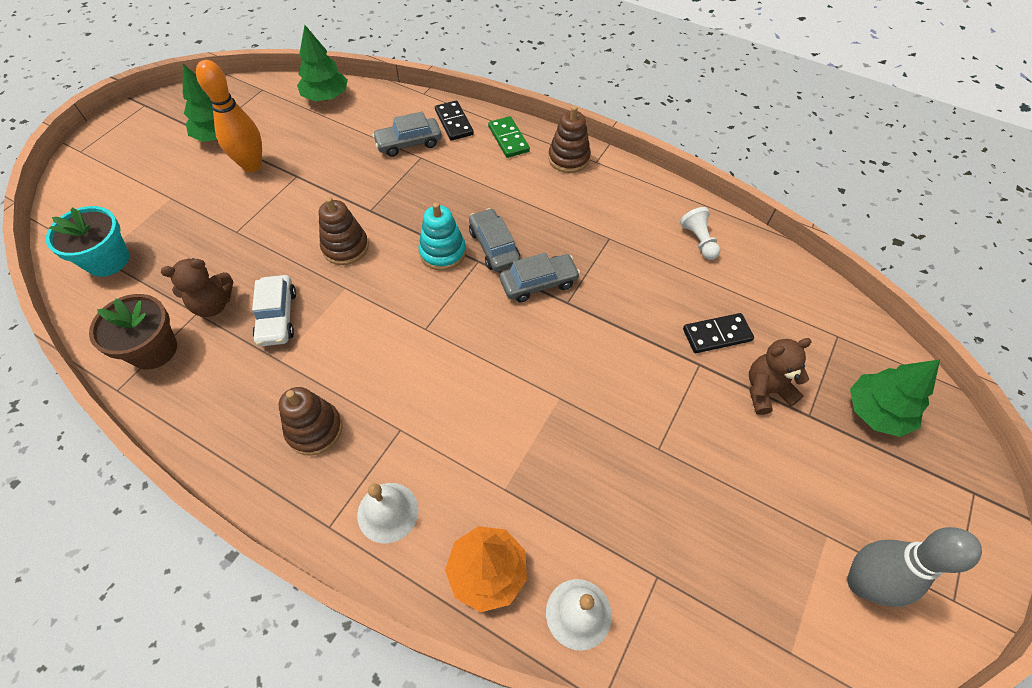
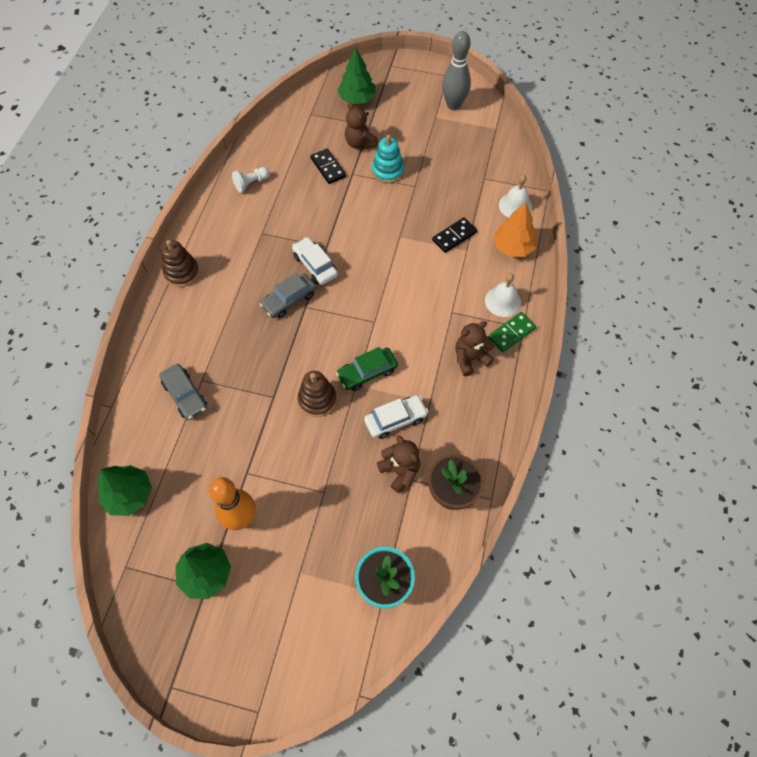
camera: 105 degrees left, 5 degrees up
(314, 429) = (470, 358): brown stacking toy -> brown teddy bear
(355, 303) = (367, 372): none -> green car
(443, 252) = (304, 331): turquoise stacking toy -> turquoise stacking toy (388, 171)
(454, 122) = (151, 368): black domino -> black domino (454, 236)
(508, 139) = (165, 320): green domino -> green domino (511, 333)
(539, 283) = (315, 265): grey car -> white car

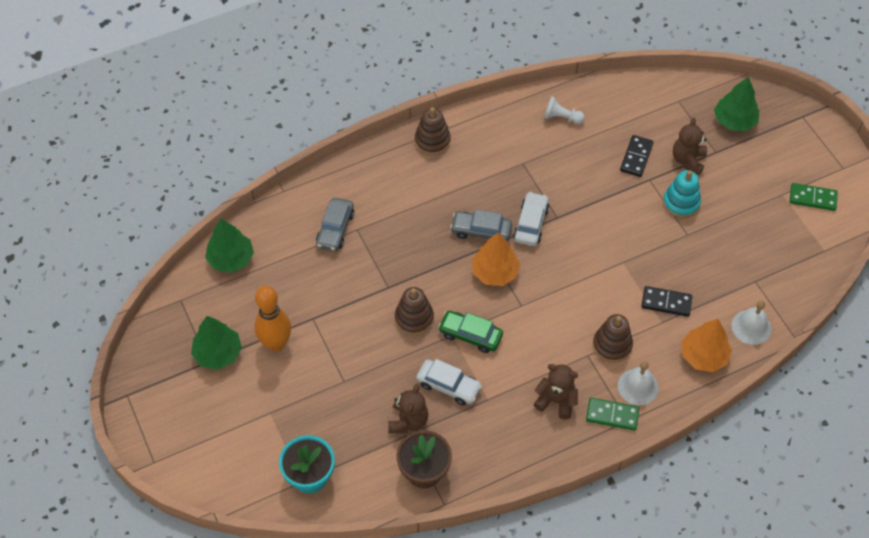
camera: 50 degrees right, 5 degrees down
(331, 317) = (495, 272): none -> orange tree
(453, 105) = (812, 198): grey bowling pin -> green domino
(457, 292) = (612, 345): none -> brown stacking toy

